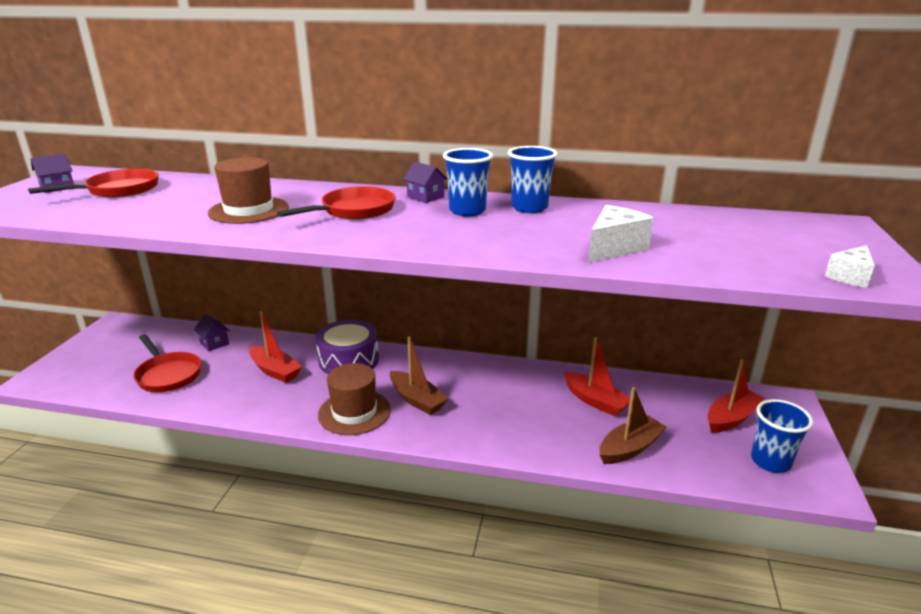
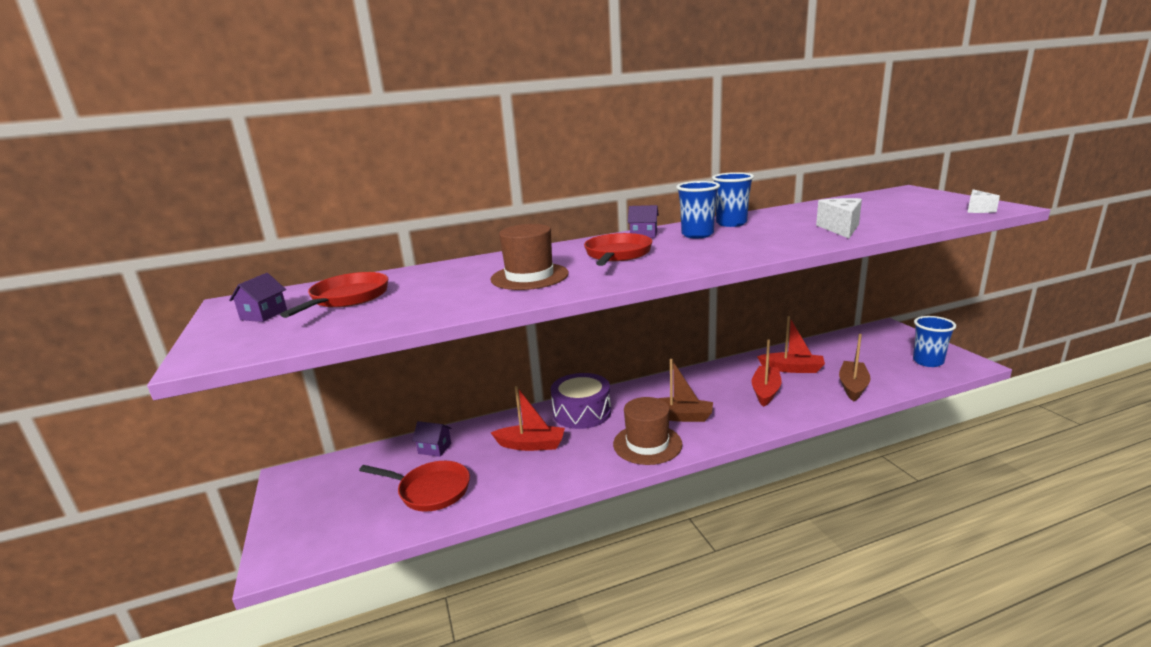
camera: 30 degrees left, 5 degrees down
(731, 418) = (876, 348): red boat -> red boat (765, 391)

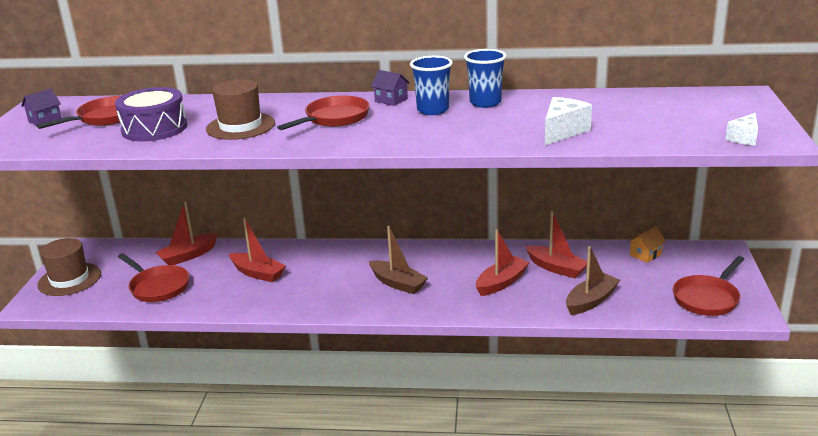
camera: 25 degrees right, 5 degrees up
(434, 448) = (188, 256): purple house -> red boat
(582, 412) = (324, 257): purple drum -> purple drum (154, 128)
(647, 444) = (345, 299): brown hat -> brown hat (69, 279)
(841, 343) = (645, 255): none -> orange house
(928, 361) = (707, 298): blue cup -> red pan

